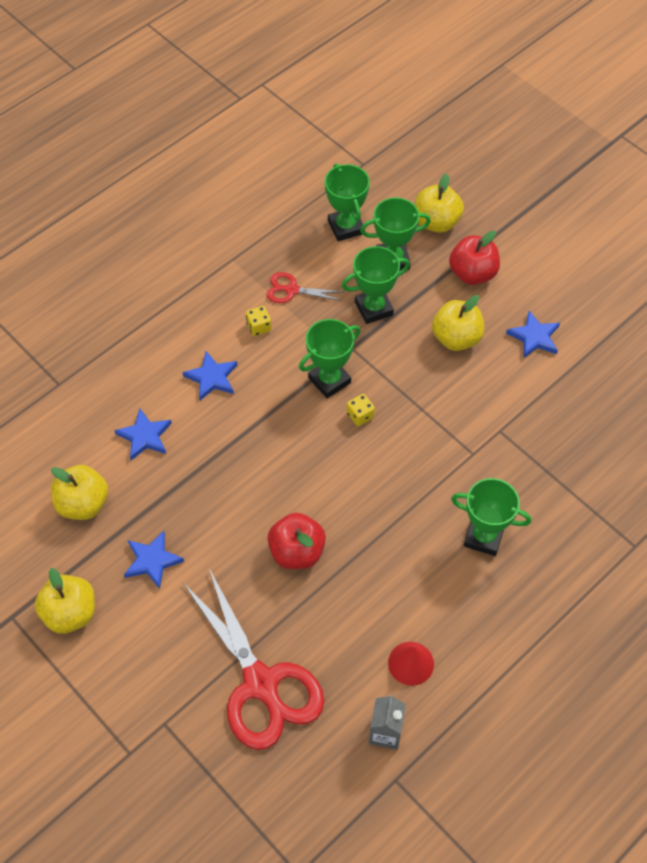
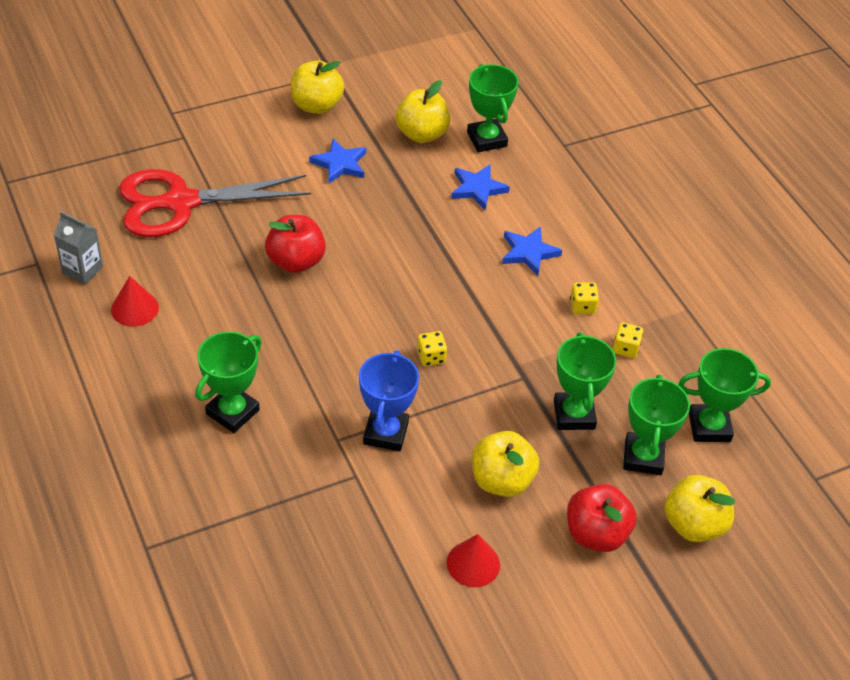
camera: 105 degrees right, 10 degrees down
(292, 290) = (625, 348): red scissors -> yellow dice
(329, 380) = (488, 345): green trophy -> green trophy (487, 139)
(450, 423) = (385, 433): none -> blue trophy
(534, 337) = (473, 563): blue star -> red cone

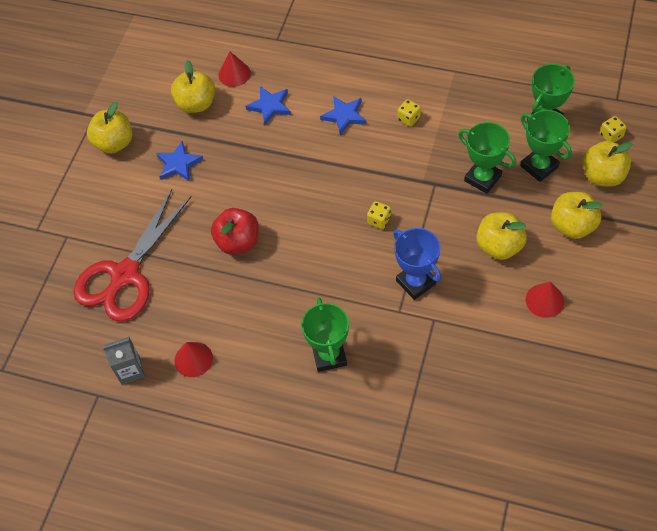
camera: 40 degrees left, 10 degrees up
(487, 139) = (234, 74): green trophy -> red cone
(596, 534) = (572, 226): red apple -> yellow apple
(625, 348) = (457, 120): yellow dice -> yellow dice (611, 135)

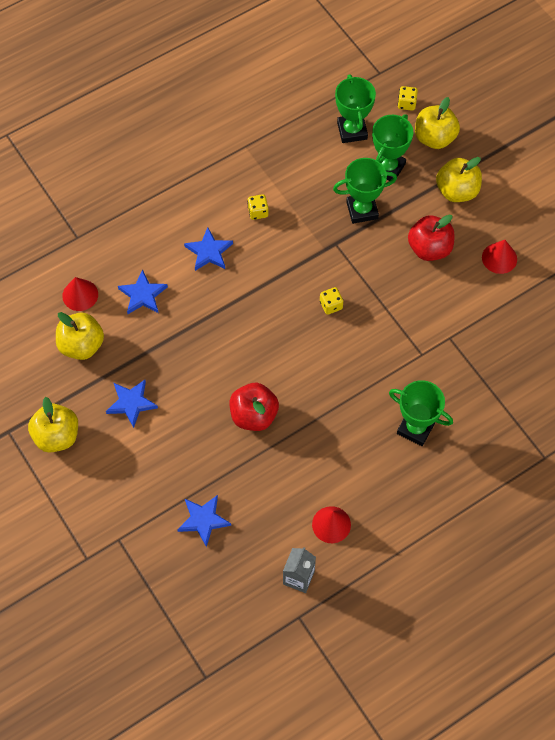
camera: 55 degrees left, 5 degrees up
(125, 275) = (203, 520): red scissors -> blue star
(415, 282) = (408, 324): blue trophy -> none
(499, 246) = (429, 248): yellow apple -> red apple
(539, 166) = (388, 168): green trophy -> green trophy turned 60 degrees counterclockwise

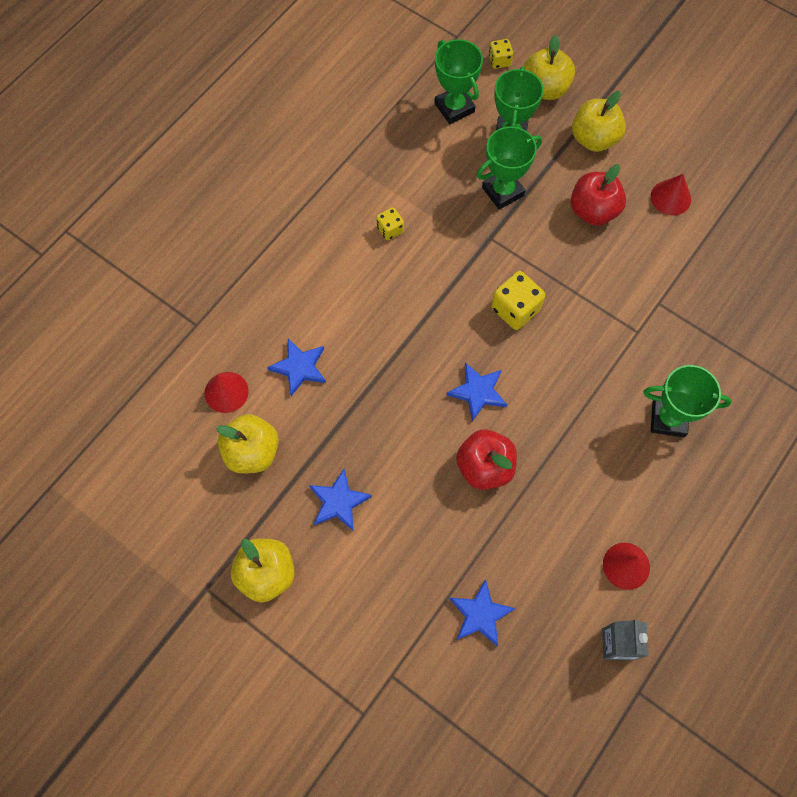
camera: 20 degrees left, 5 degrees up
(209, 252) = (354, 292): blue star -> blue star (478, 392)
(331, 305) = (515, 309): yellow dice -> yellow dice, size x1.72

